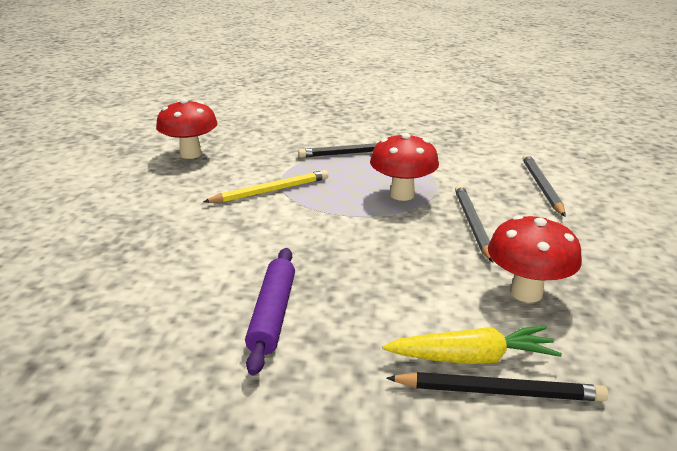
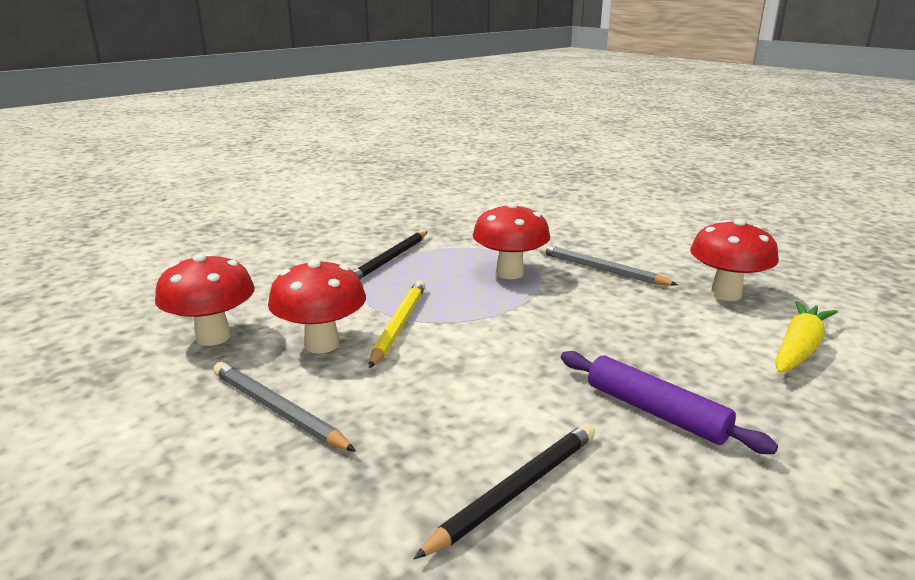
camera: 50 degrees left, 5 degrees down
(219, 181) = (322, 344): none -> red mushroom
(498, 391) = (849, 356): black pencil -> black pencil (516, 490)
(542, 187) = (577, 225): grey pencil -> grey pencil (278, 410)

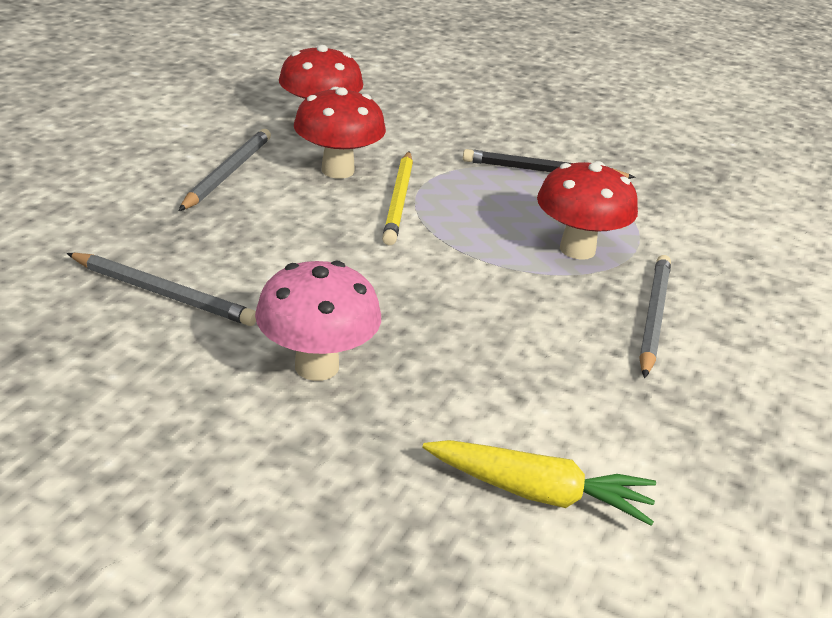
camera: 65 degrees right, 10 degrees up
(399, 325) = (399, 200): yellow pencil -> yellow pencil turned 105 degrees clockwise
(516, 490) = (162, 293): black pencil -> grey pencil
(655, 412) = (316, 366): purple rolling pin -> pink mushroom
(726, 294) = (668, 431): red mushroom -> none

